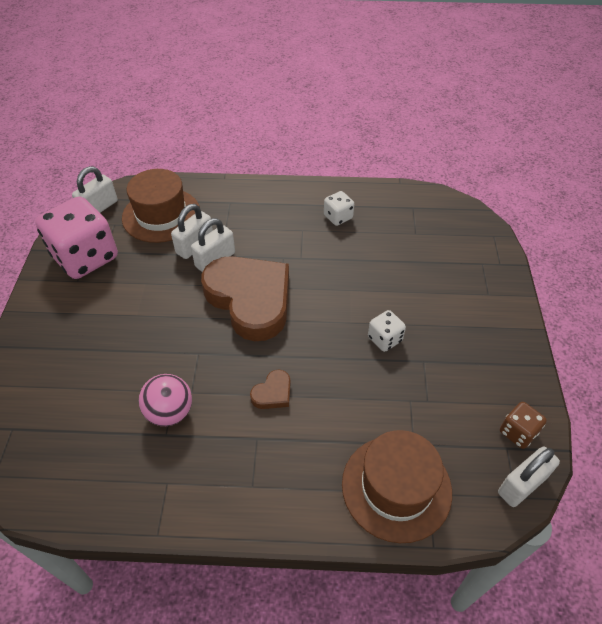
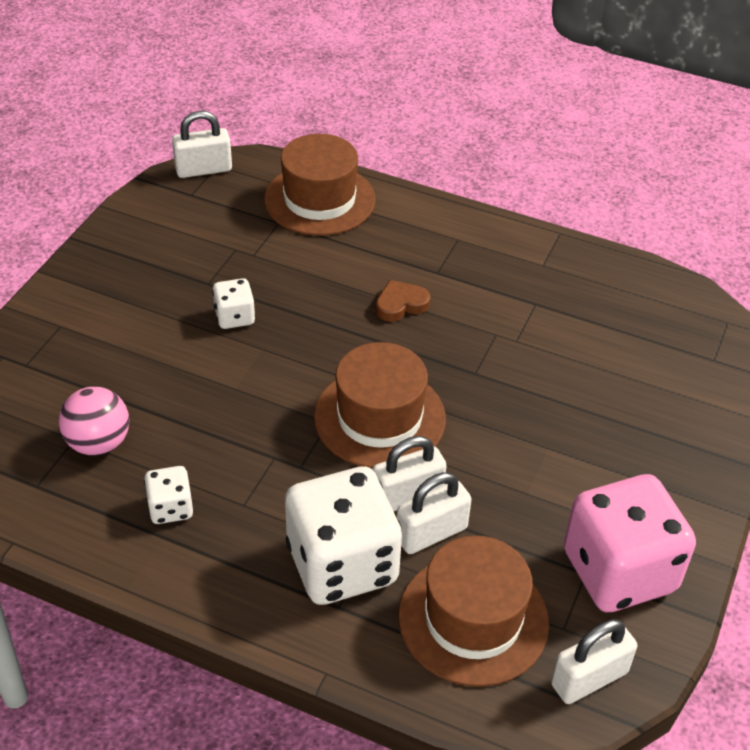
camera: 160 degrees left, 5 degrees down
(170, 412) = (526, 321): pink ball -> pink ball (98, 443)
(236, 219) = (342, 564): none -> white dice
(250, 299) = (379, 418): brown heart -> brown hat
(518, 432) = (169, 200): brown dice -> none

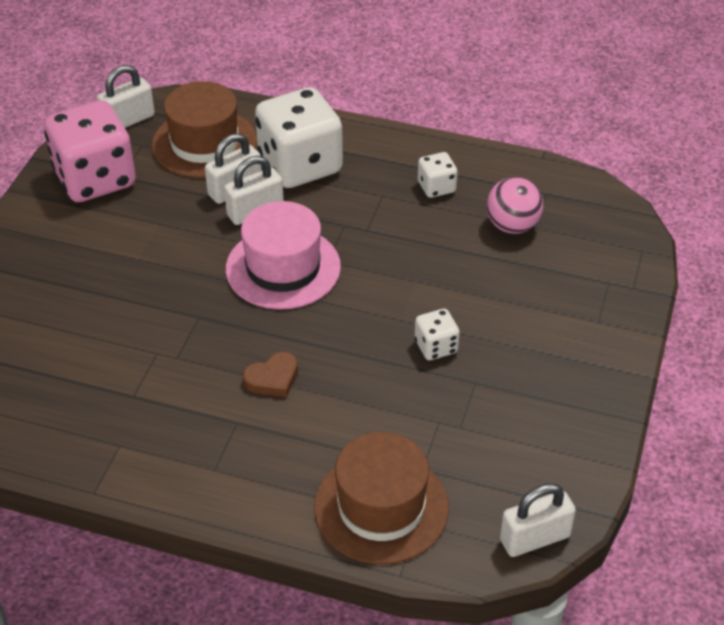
camera: 175 degrees right, 0 degrees up
(379, 418) = (283, 268): brown hat -> pink hat

